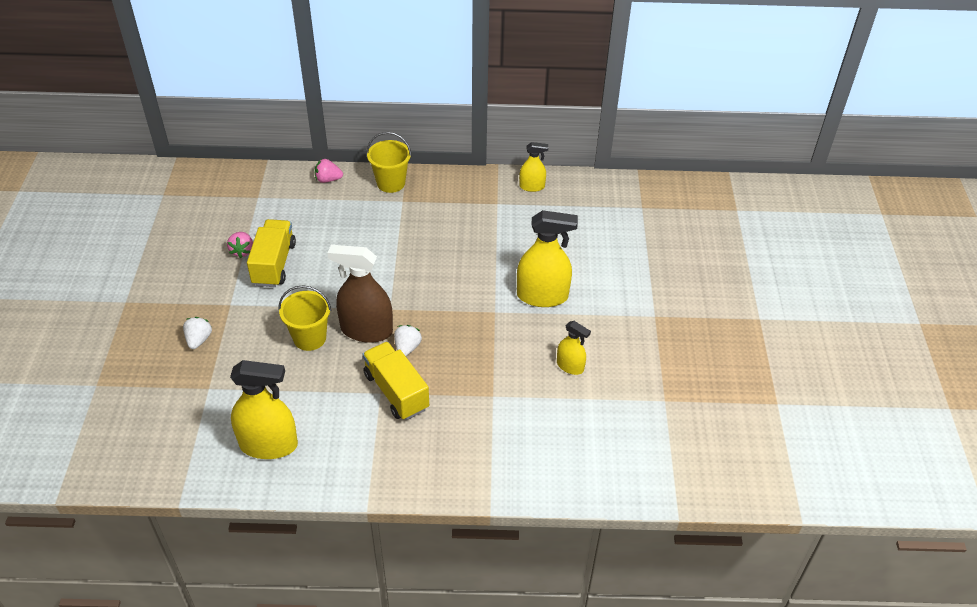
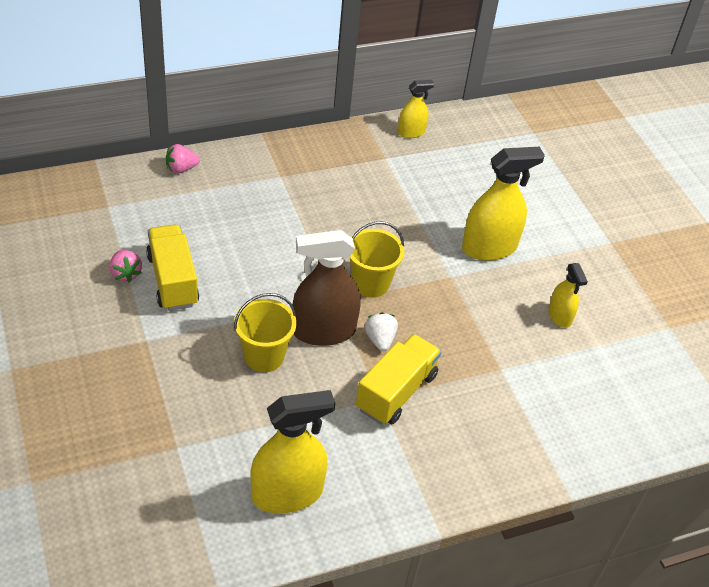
camera: 25 degrees left, 0 degrees up
(199, 340) = (132, 392): white strawberry -> none
(391, 183) = (256, 158): yellow bucket -> yellow bucket (370, 283)
(396, 391) = (396, 392): yellow truck -> yellow truck turned 90 degrees clockwise
(570, 366) = (559, 316): yellow spray bottle -> yellow spray bottle turned 60 degrees clockwise

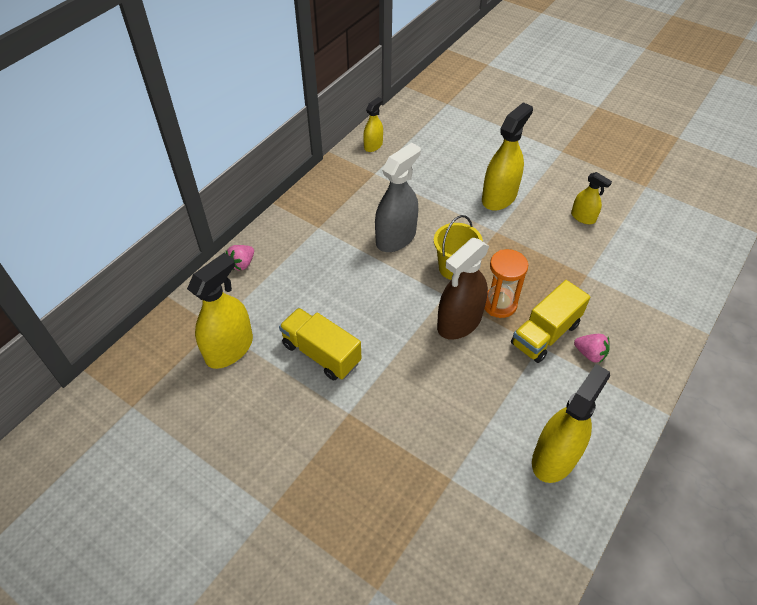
camera: 30 degrees left, 5 degrees up
(102, 230) = (229, 349): none -> yellow spray bottle
(125, 273) = (281, 371): pink strawberry -> pink strawberry (590, 354)
(264, 356) = (440, 367): yellow bucket -> none
(343, 225) = (396, 238): none -> grey spray bottle
(380, 339) = (499, 304): white strawberry -> orange hourglass
(396, 392) = (545, 334): yellow truck -> yellow truck turned 135 degrees counterclockwise

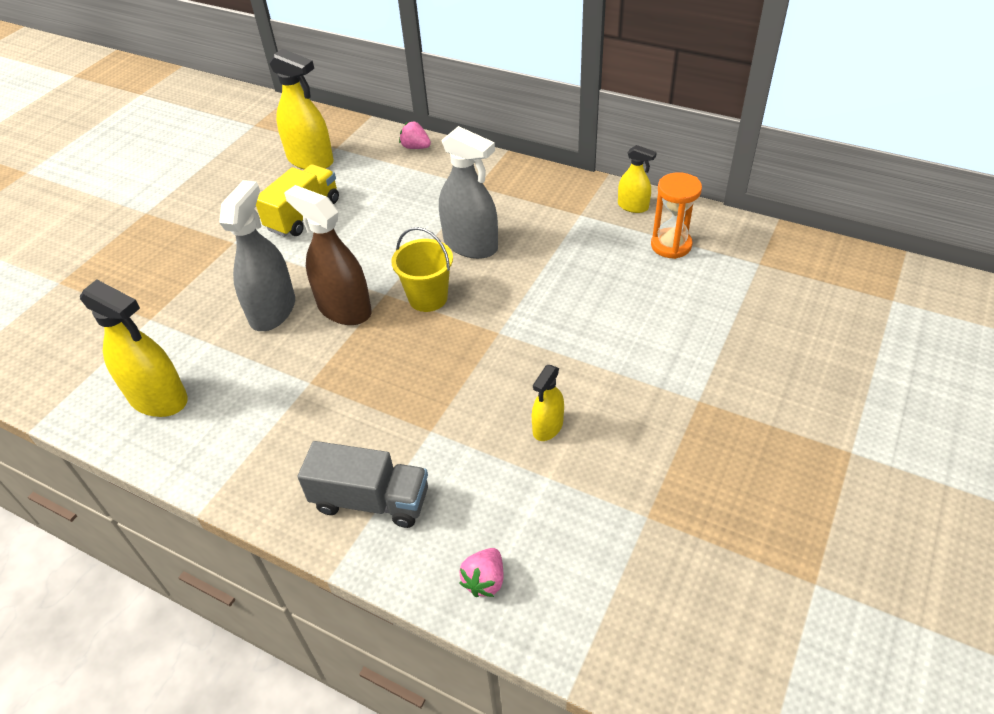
camera: 85 degrees right, 5 degrees down
(454, 374) = (273, 310): none -> grey spray bottle
(499, 197) = (567, 331): yellow spray bottle -> none
(499, 304) = (373, 342): orange hourglass -> orange hourglass (671, 245)
(545, 334) = (327, 387): yellow truck -> none
(590, 354) = (295, 432): pink strawberry -> pink strawberry (484, 580)
(647, 309) = (371, 500): none -> grey truck

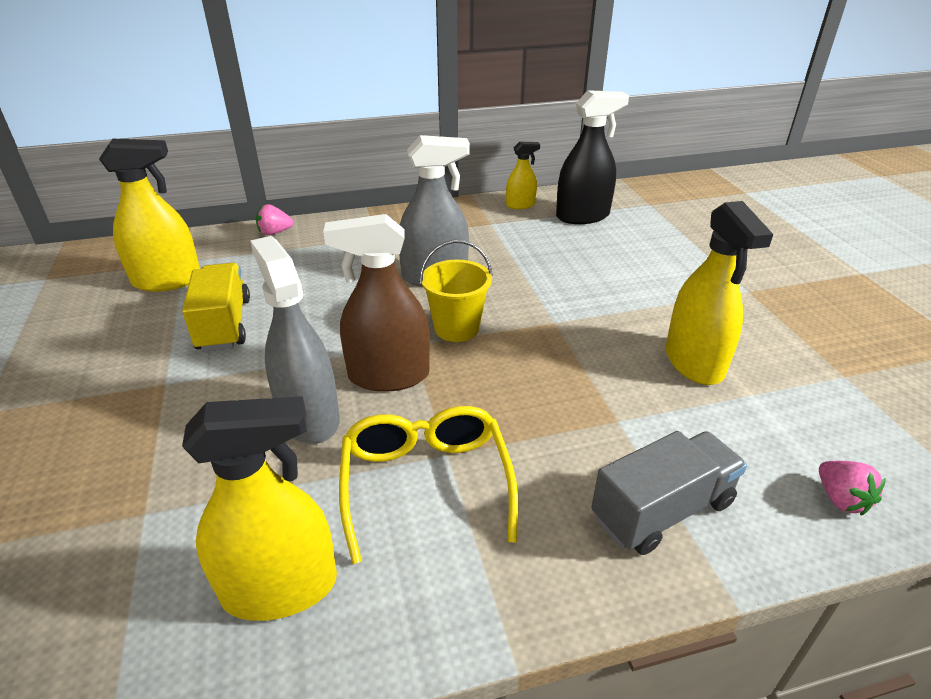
camera: 45 degrees left, 10 degrees down
(278, 391) = (426, 482): none -> yellow glasses
(548, 427) = (694, 362): yellow spray bottle -> yellow spray bottle, size x1.83
(671, 245) = (582, 216): orange hourglass -> black spray bottle

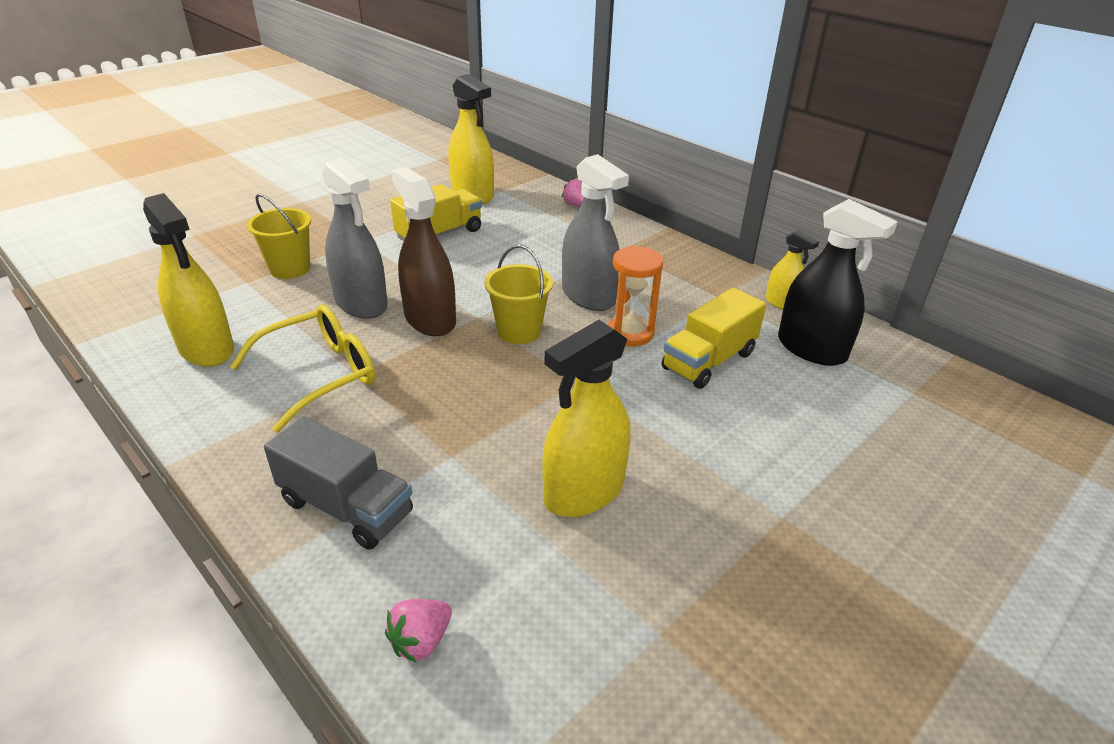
camera: 60 degrees right, 0 degrees up
(158, 462) = (290, 268): none -> yellow bucket
(309, 417) = (361, 303): grey spray bottle -> grey spray bottle turned 105 degrees clockwise
(506, 275) = (630, 333): none -> orange hourglass
(568, 256) = (709, 361): none -> yellow truck

